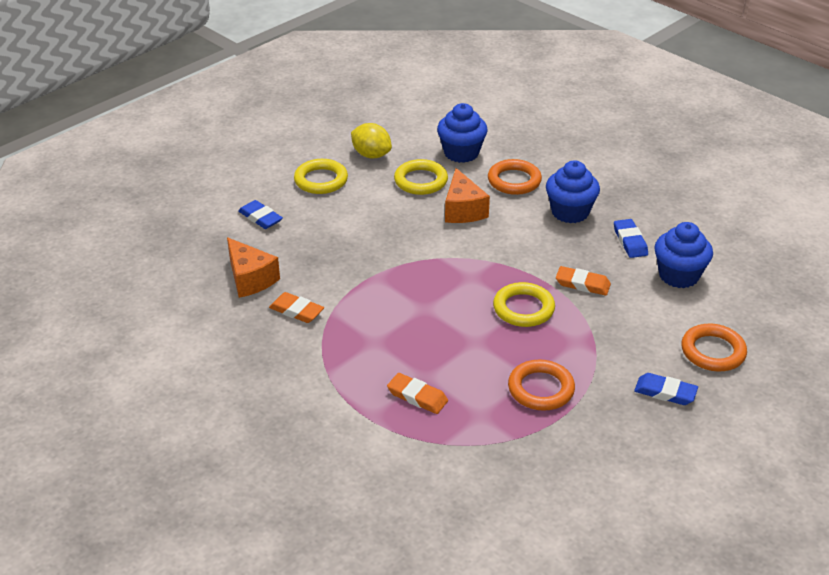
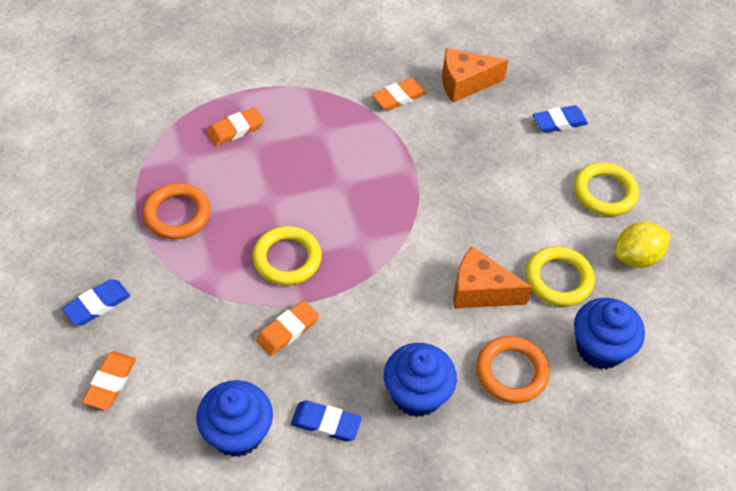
camera: 115 degrees right, 15 degrees up
(713, 351) = (110, 382): orange ring -> orange eraser

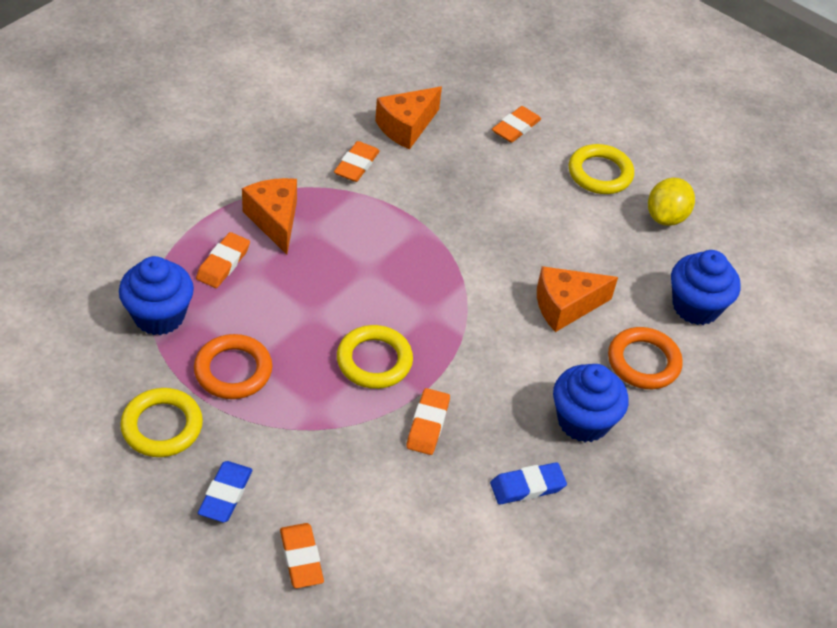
camera: 35 degrees left, 5 degrees down
(237, 433) = (458, 537): blue cupcake -> blue cupcake (159, 316)
(300, 114) = (275, 220): none -> orange cheese
(558, 279) = (620, 265): yellow ring -> yellow ring (162, 426)
(559, 122) = (516, 128): blue eraser -> orange eraser

